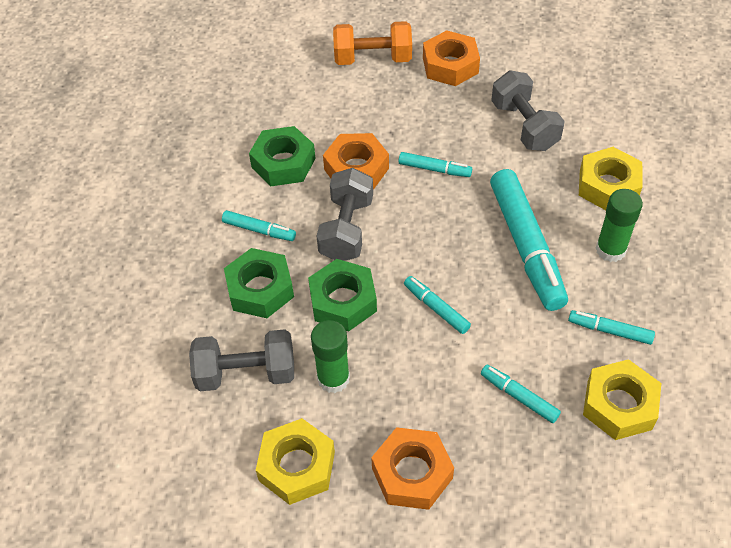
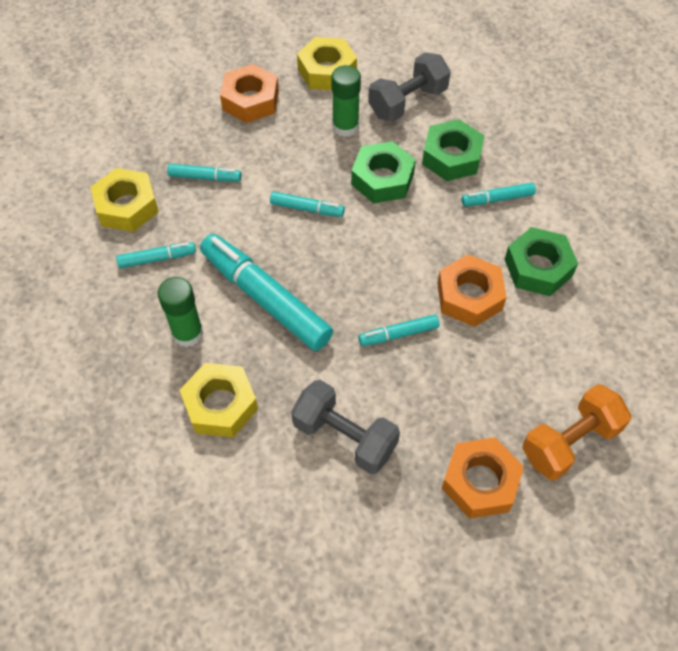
camera: 145 degrees right, 5 degrees up
(347, 229) = (428, 236): grey dumbbell -> none

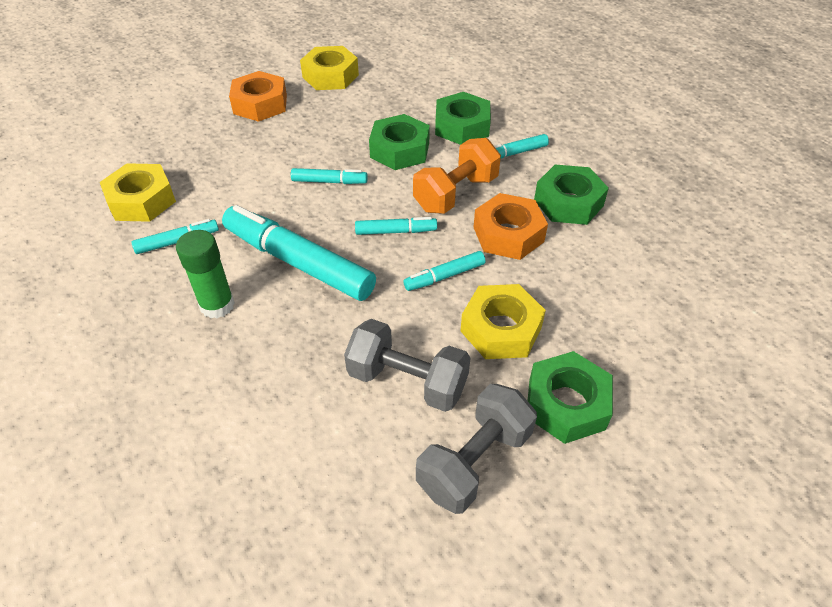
camera: 10 degrees left, 10 degrees down
(205, 177) = (221, 168): turquoise marker -> turquoise marker (396, 231)
(220, 405) = (262, 369): yellow nut -> yellow nut (501, 329)
(345, 127) = (355, 114): green glue stick -> none
(408, 102) = (411, 91): grey dumbbell -> grey dumbbell (474, 461)
(480, 482) = (566, 404): orange nut -> green nut
(570, 442) = (649, 351): orange dumbbell -> orange dumbbell (456, 194)

